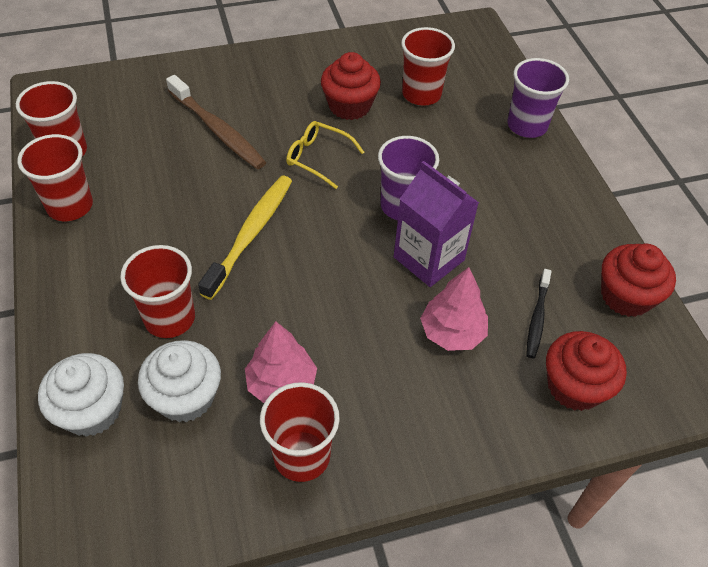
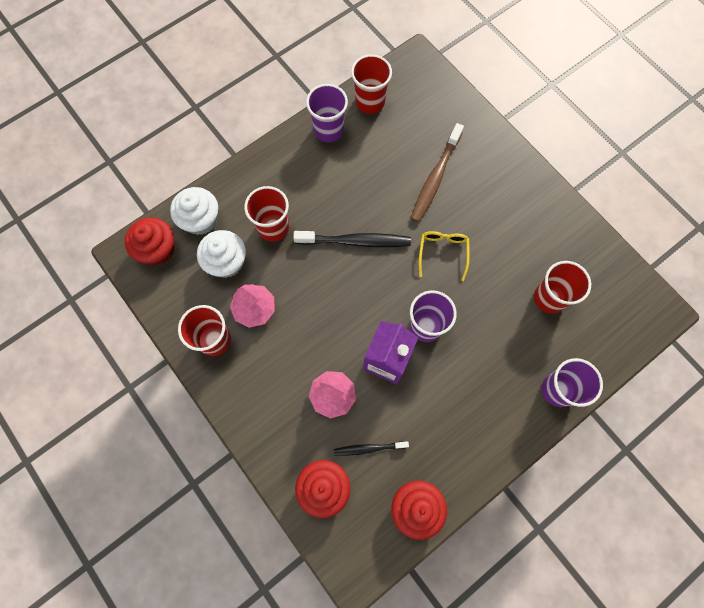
camera: 70 degrees right, 20 degrees up
(70, 206) = (328, 130): red cup -> purple cup
(250, 234) = (355, 241): yellow toothbrush -> black toothbrush
(349, 106) = (507, 252): red cupcake -> red cupcake (157, 249)

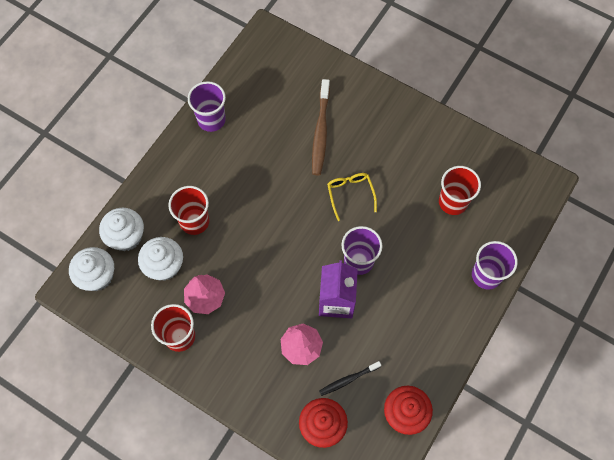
camera: 20 degrees left, 5 degrees down
(157, 249) = (97, 276): red cupcake -> white cupcake
(355, 241) = (271, 209): black toothbrush -> none
(370, 102) = (239, 83): red cup -> none

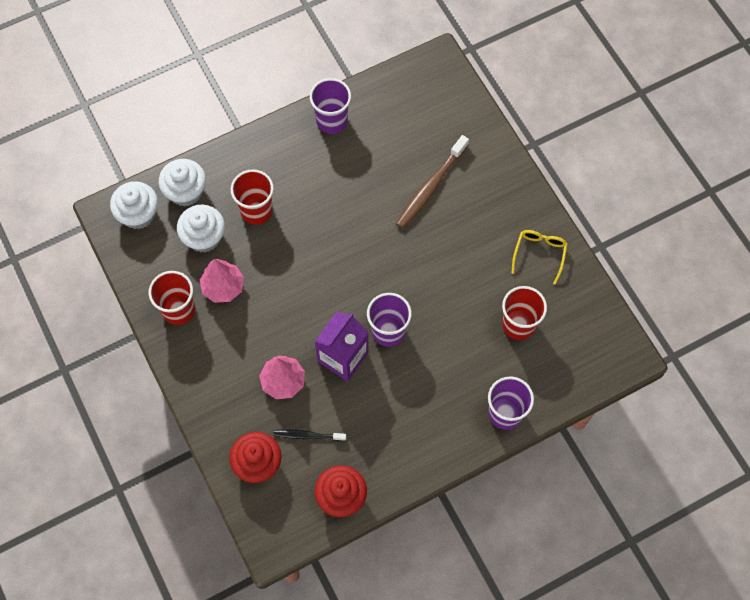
camera: 30 degrees right, 0 degrees up
(350, 194) = (421, 263): yellow glasses -> yellow glasses (539, 254)

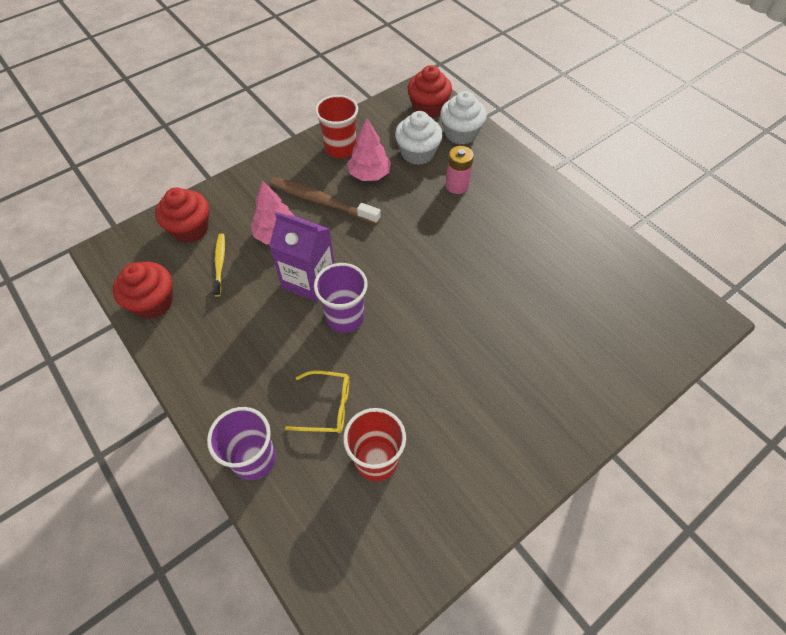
camera: 80 degrees right, 10 degrees down
(138, 214) = (428, 108): white cupcake -> red cupcake
(256, 210) = (457, 185): red cup -> pink battery
(308, 435) = (220, 263): black toothbrush -> yellow toothbrush
(332, 121) = (582, 229): purple cup -> none
(430, 187) = (536, 333): brown toothbrush -> brown toothbrush (321, 201)
(539, 254) = (482, 474): yellow glasses -> yellow glasses (326, 406)

